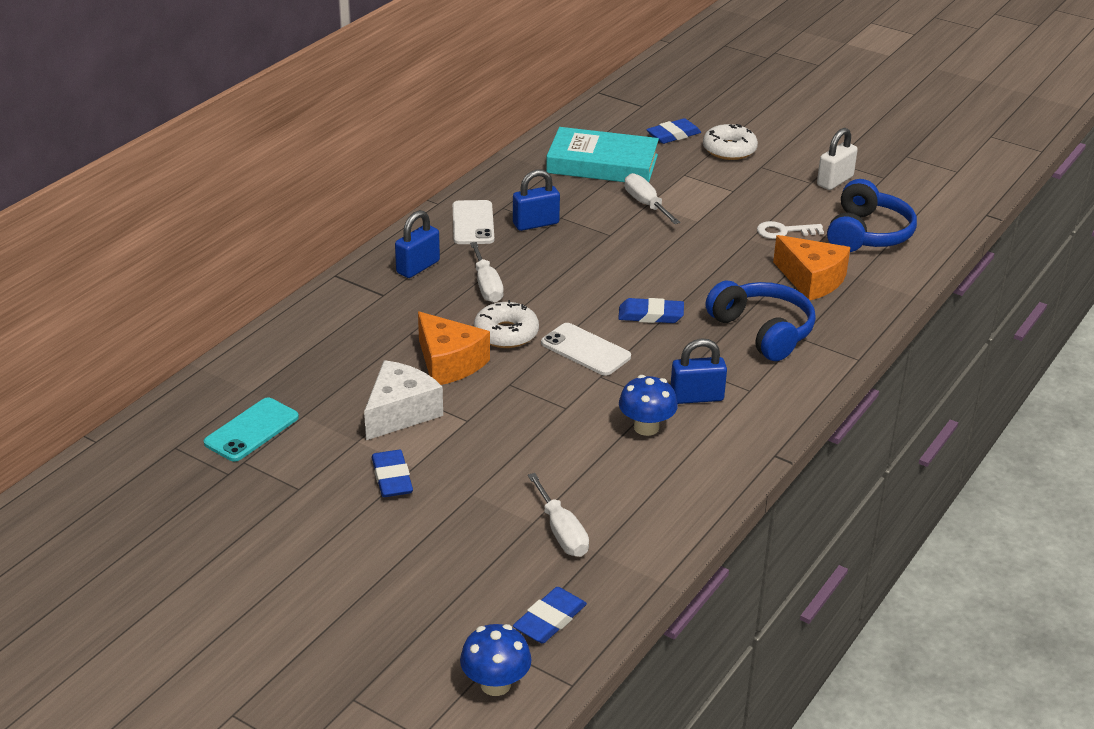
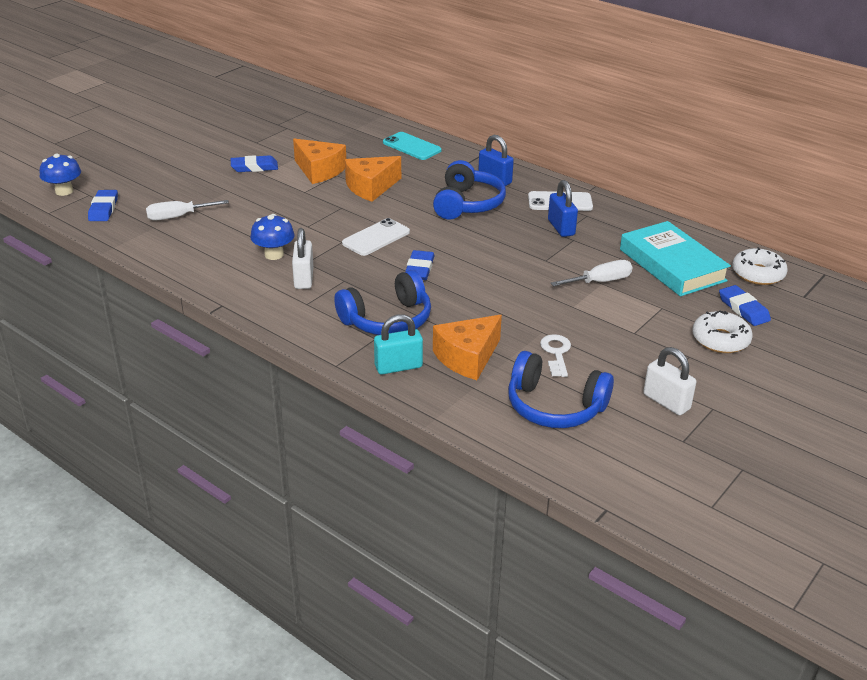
camera: 95 degrees right, 0 degrees up
(252, 430) = (315, 129): turquoise phone -> turquoise phone (411, 146)
(400, 413) = (319, 171): white cheese -> orange cheese
(487, 286) = (467, 204): white screwdriver -> blue headphones
(506, 333) = (403, 208): white donut -> white donut (758, 274)
(550, 619) = (103, 209): blue eraser -> blue eraser turned 45 degrees clockwise
(602, 164) = (672, 265): turquoise book -> turquoise book turned 45 degrees counterclockwise
(696, 397) = (303, 278): blue padlock -> white padlock
(844, 320) = (398, 367): none -> turquoise padlock

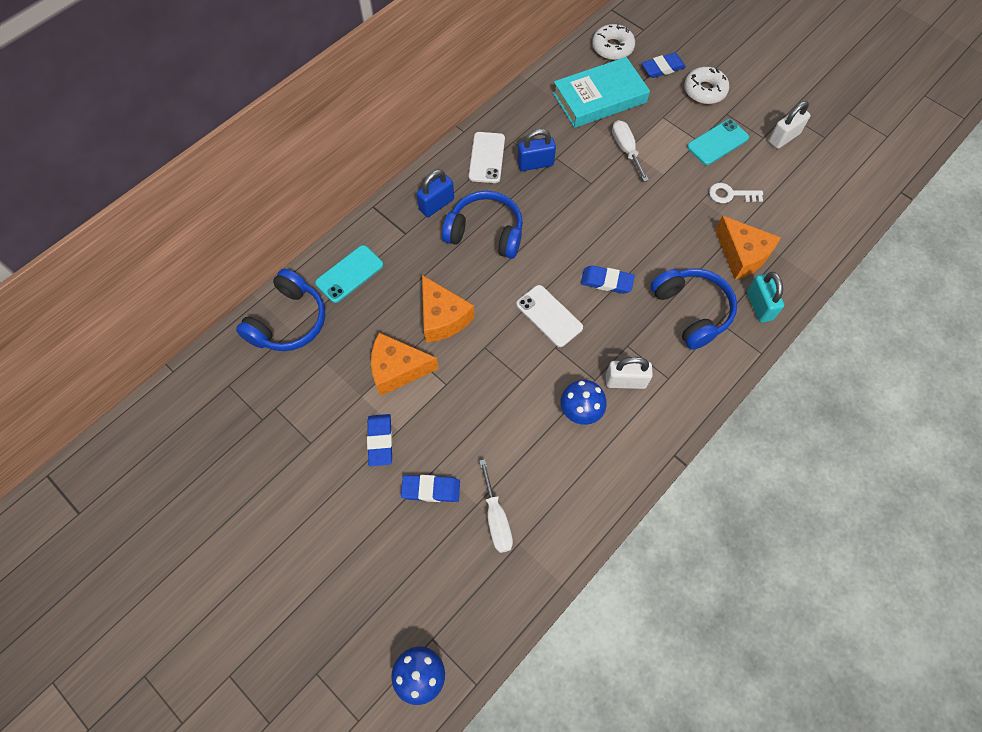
camera: 85 degrees left, 30 degrees up
(103, 209) = (471, 612): blue eraser -> blue eraser (431, 489)
(319, 171) = (397, 369): orange cheese -> orange cheese turned 135 degrees counterclockwise
(554, 406) = (797, 205): blue headphones -> blue headphones (289, 321)
(636, 346) = (717, 142): none -> turquoise phone

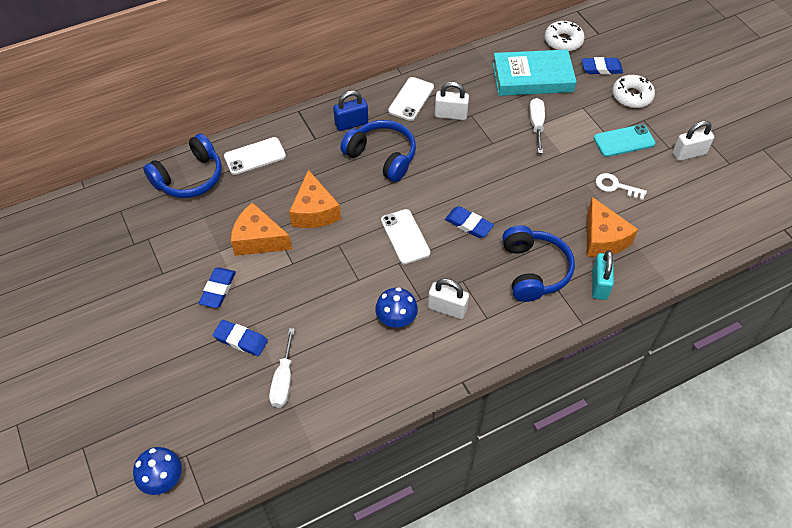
camera: 20 degrees right, 10 degrees down
(349, 274) = (255, 156): turquoise phone -> white phone
(535, 164) = (450, 115): blue padlock -> white padlock

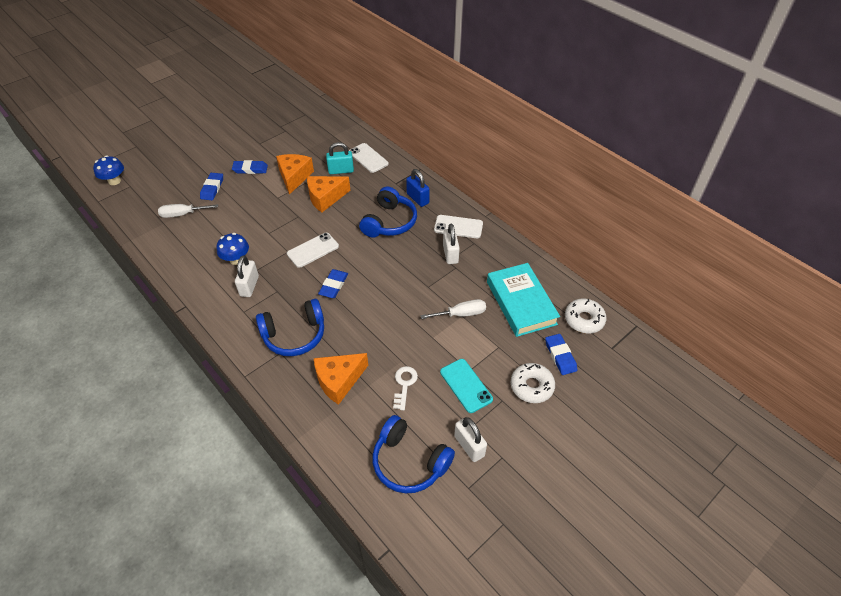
camera: 75 degrees right, 5 degrees down
(189, 177) = (340, 134): blue headphones -> blue headphones (409, 462)
(599, 284) = (287, 383): turquoise padlock -> turquoise padlock (341, 170)

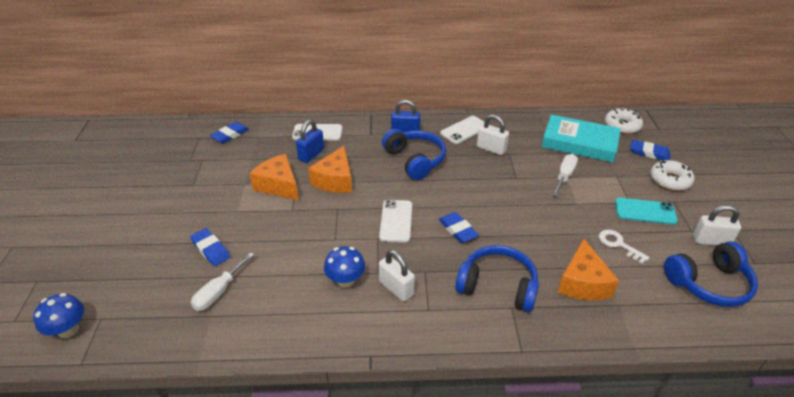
camera: 50 degrees left, 10 degrees down
(250, 169) = (222, 208): blue eraser -> blue eraser (230, 135)
(294, 335) = (497, 286): blue headphones -> blue headphones turned 90 degrees counterclockwise
(341, 170) = (311, 154): turquoise padlock -> blue padlock

